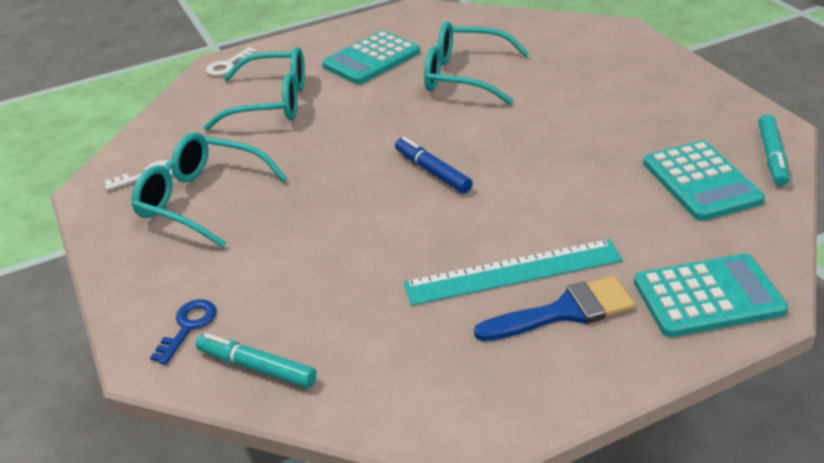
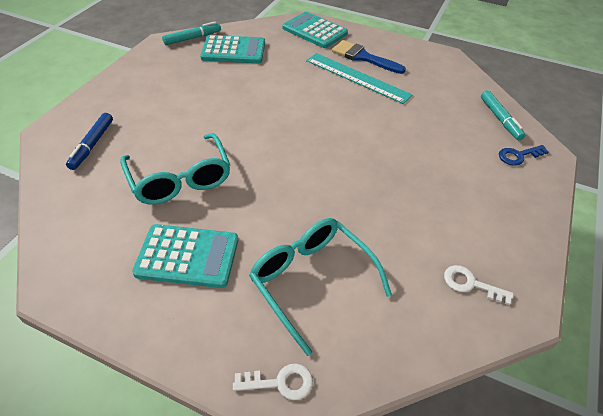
camera: 135 degrees left, 10 degrees up
(201, 200) = (451, 227): turquoise glasses -> none
(432, 172) = (311, 137): blue marker -> blue marker (92, 145)
(701, 182) = (233, 50): turquoise calculator -> turquoise calculator turned 60 degrees clockwise

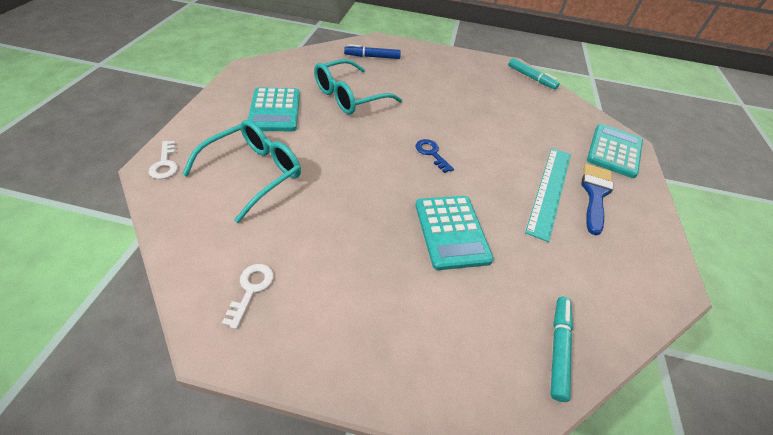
camera: 75 degrees right, 0 degrees up
(233, 50) = (531, 101): turquoise calculator -> turquoise calculator (451, 232)
(500, 119) = (558, 349): turquoise marker -> turquoise marker turned 135 degrees clockwise
(518, 156) = (482, 367): blue key -> blue key (431, 153)

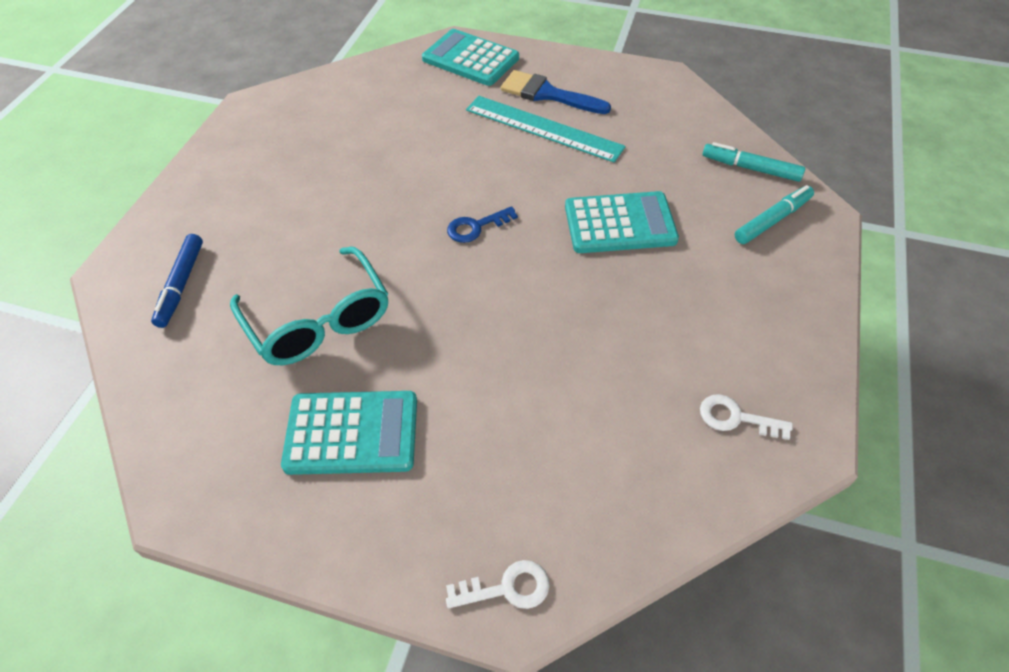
camera: 80 degrees left, 5 degrees up
(254, 173) = (525, 443): turquoise glasses -> none
(531, 78) = (292, 93): turquoise marker -> turquoise marker (772, 220)

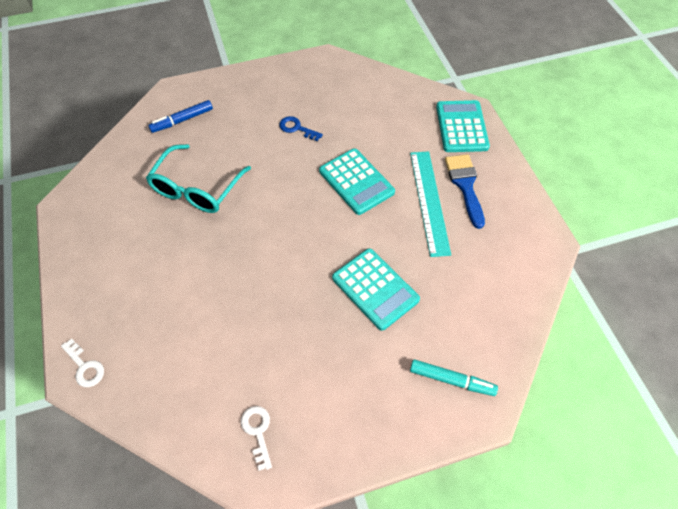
camera: 55 degrees right, 5 degrees up
(352, 433) = (137, 246): turquoise calculator -> turquoise calculator (356, 182)
(476, 227) = (314, 216): blue key -> blue key (297, 128)
(751, 168) = (495, 343): turquoise marker -> none

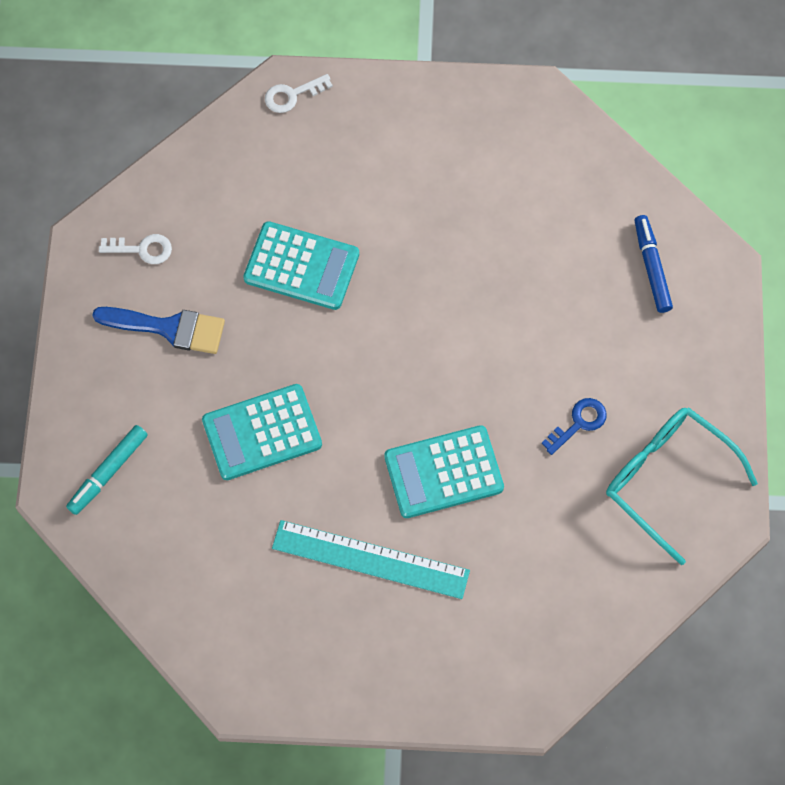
camera: 110 degrees right, 10 degrees up
(196, 189) = (509, 259): turquoise glasses -> turquoise glasses (666, 479)
(461, 127) = (495, 674): turquoise calculator -> turquoise calculator (301, 266)
(465, 185) = (379, 624): blue brush -> blue brush (169, 328)

